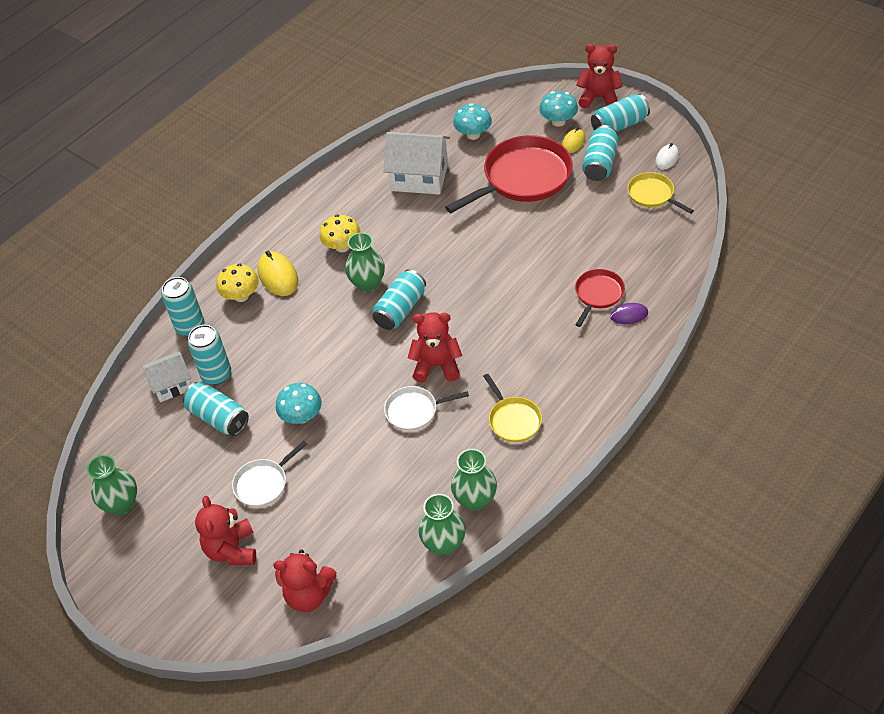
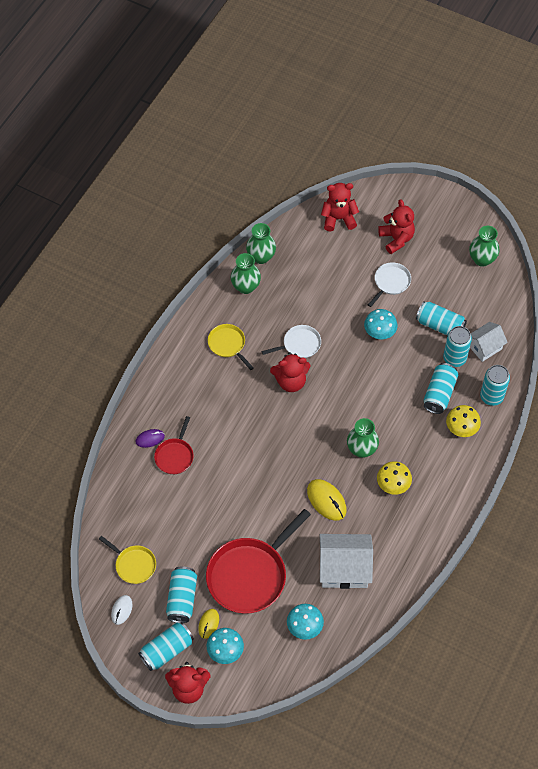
camera: 165 degrees right, 10 degrees up
(278, 276) = (438, 450): yellow mouse -> yellow mouse (326, 500)
(400, 309) = (329, 427): turquoise can -> turquoise can (439, 393)

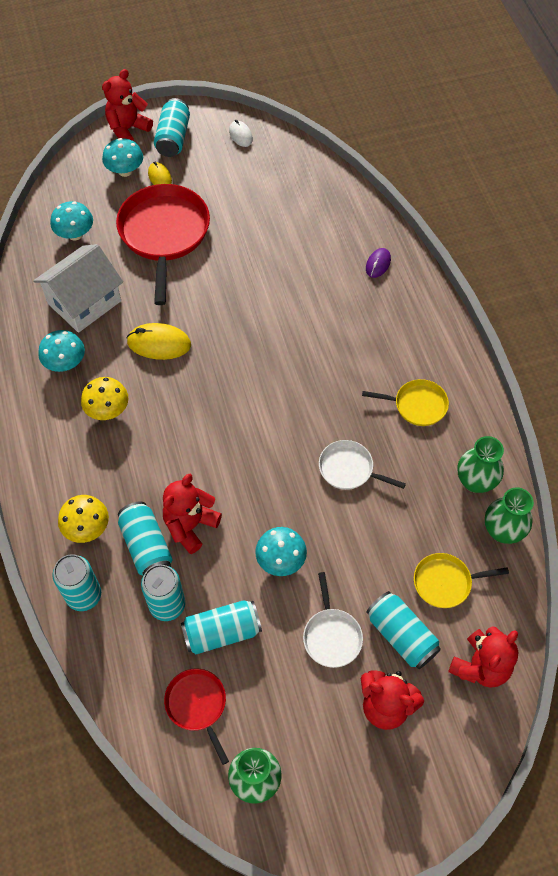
camera: 135 degrees right, 0 degrees up
(134, 565) = (269, 169): yellow pan -> yellow pan (445, 582)
(175, 456) = (339, 269): red pan -> red pan (197, 705)
(182, 599) = (201, 177): turquoise can -> turquoise can (401, 635)
(291, 381) = (314, 423): red teddy bear -> red teddy bear (190, 525)
(299, 344) = (349, 469): white pan -> white pan turned 90 degrees clockwise
(361, 449) = (172, 417): green vase -> none
(391, 536) = (65, 363): none -> turquoise mushroom
(485, 347) = (144, 652): white house -> none

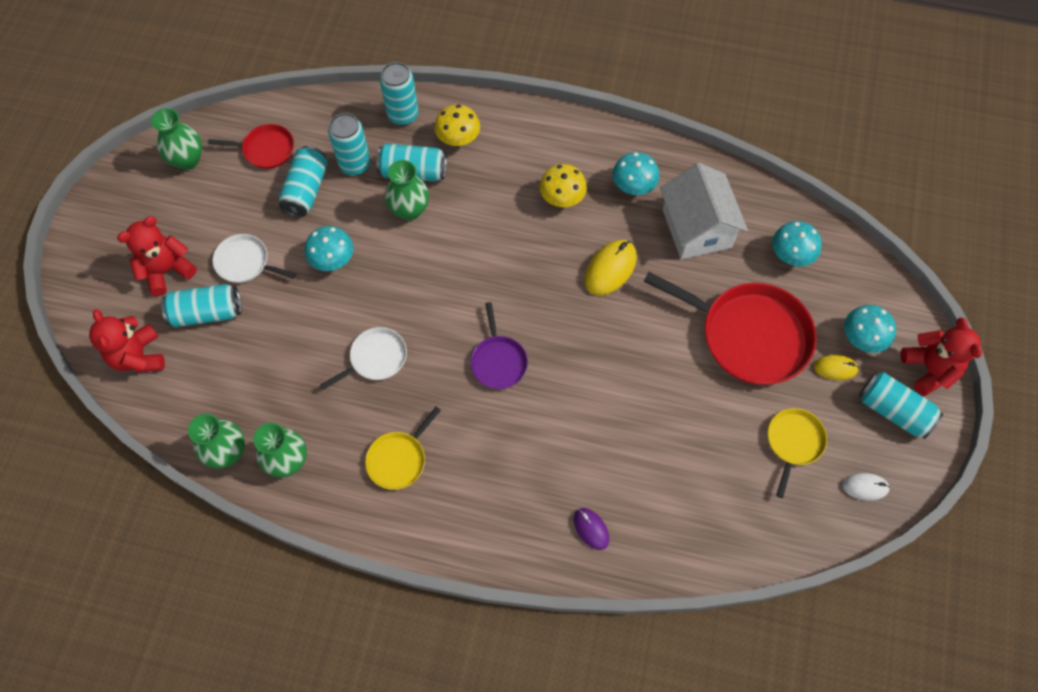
camera: 120 degrees right, 5 degrees up
(190, 525) = (409, 210): red teddy bear -> green vase
(292, 380) = (498, 361): none -> purple pan
(445, 582) = (221, 373): yellow pan -> yellow pan (793, 442)

